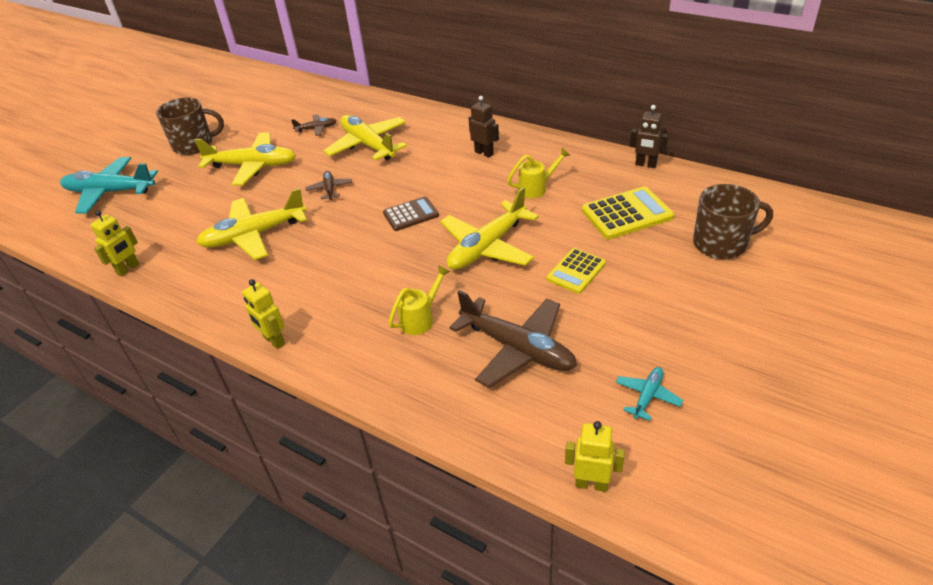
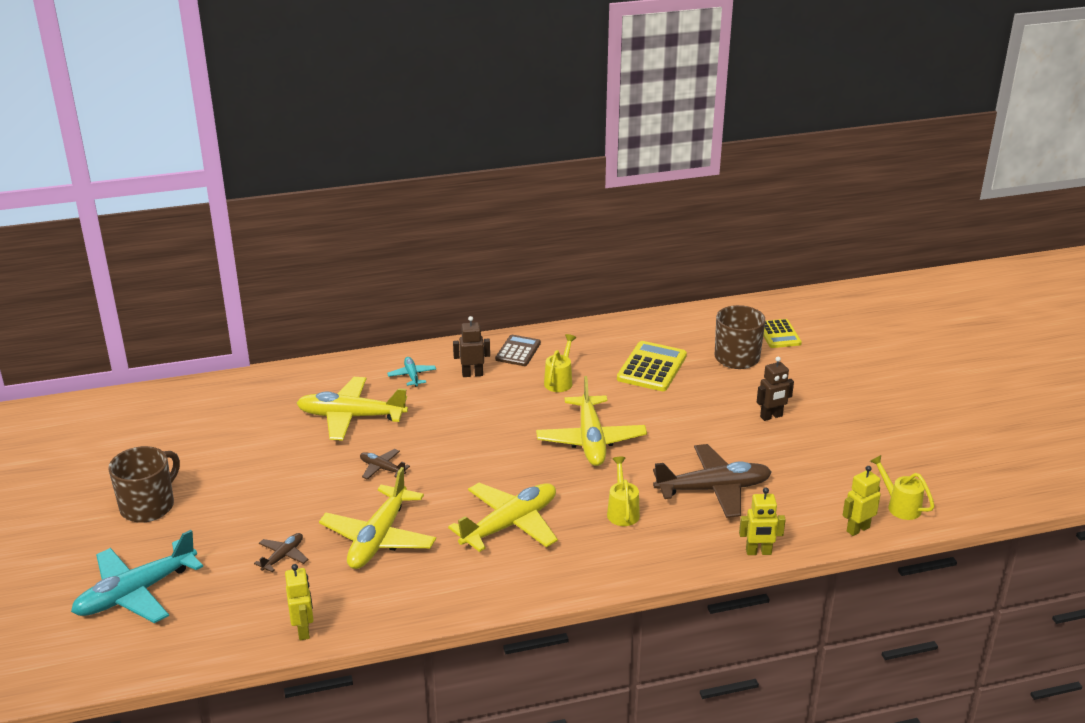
camera: 50 degrees left, 10 degrees down
(252, 166) = (261, 490): yellow plane -> yellow plane (510, 524)
(274, 341) = (540, 590): yellow robot -> yellow robot (758, 552)
(316, 128) = (267, 427): brown plane -> brown plane (283, 556)
(411, 214) = (491, 450): brown calculator -> brown calculator (518, 351)
(576, 271) = (676, 422): yellow calculator -> yellow calculator (779, 334)
(645, 165) = (613, 326): brown robot -> brown robot (771, 416)
(647, 396) = (821, 468): turquoise plane -> turquoise plane (412, 376)
(674, 494) = (900, 506): none -> yellow watering can

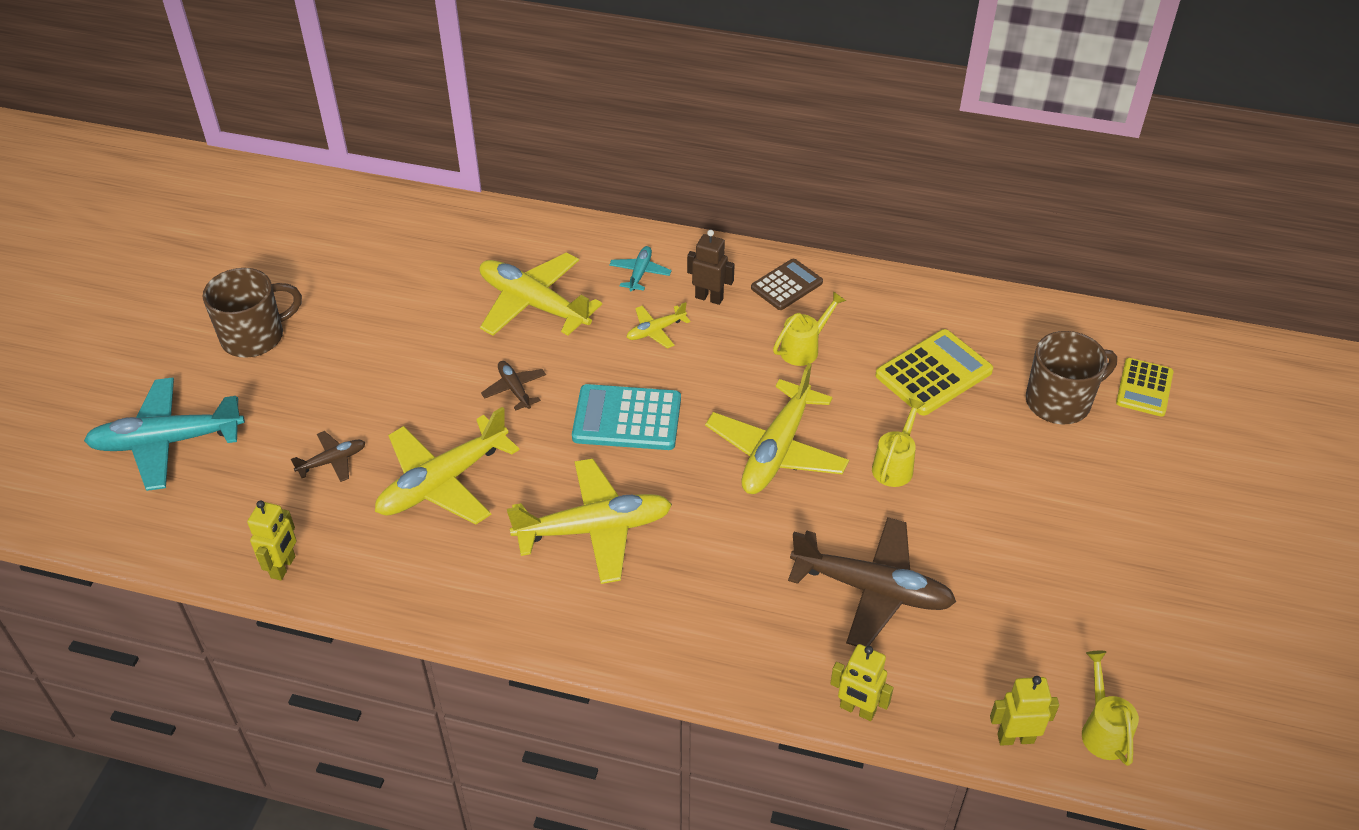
camera: 30 degrees right, 15 degrees up
(452, 404) = (655, 331): none -> yellow plane
(477, 457) = (627, 419): none -> turquoise calculator
(622, 511) = (736, 570): yellow watering can -> yellow watering can (895, 465)
(771, 416) = (1033, 512): brown robot -> none

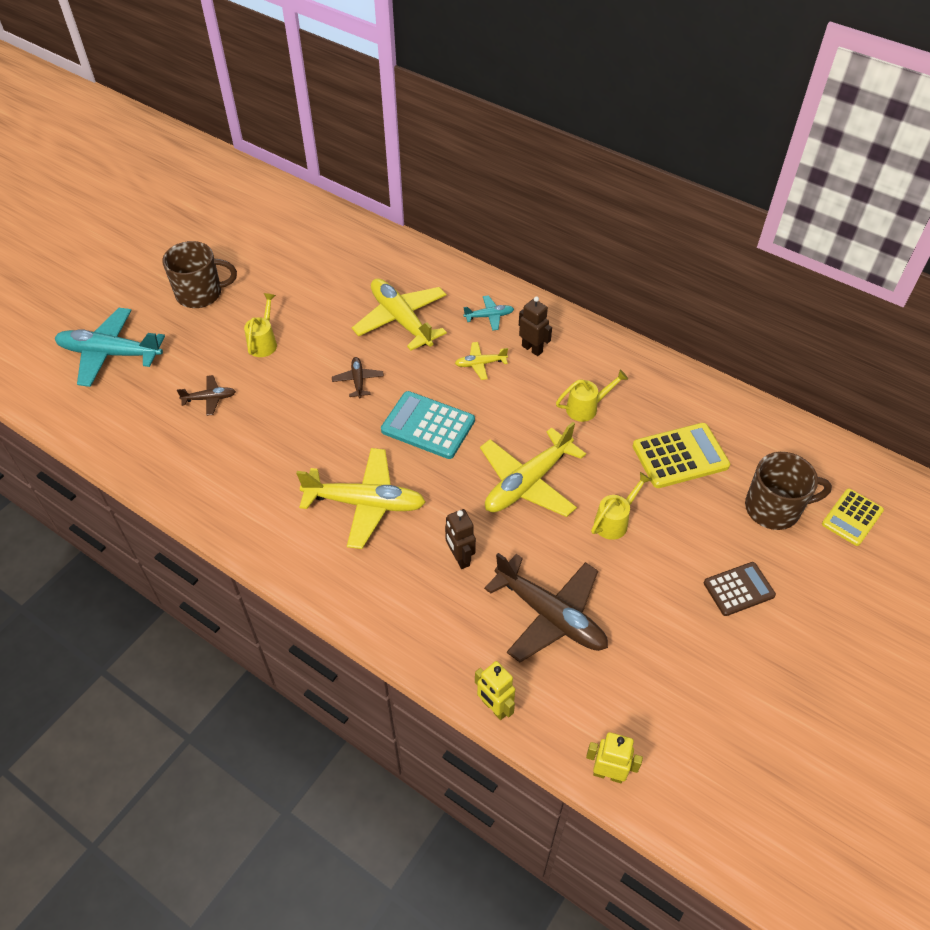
camera: 20 degrees right, 5 degrees up
(283, 567) = (142, 466): yellow robot -> none
(442, 482) = (276, 436): yellow plane -> none
(640, 273) = (489, 316): turquoise plane -> turquoise plane turned 45 degrees clockwise
(738, 558) = (460, 558): none -> brown robot
(786, 285) = (596, 354): brown calculator -> brown calculator (738, 589)
(1102, 730) = (683, 792): yellow watering can -> yellow watering can (264, 342)

